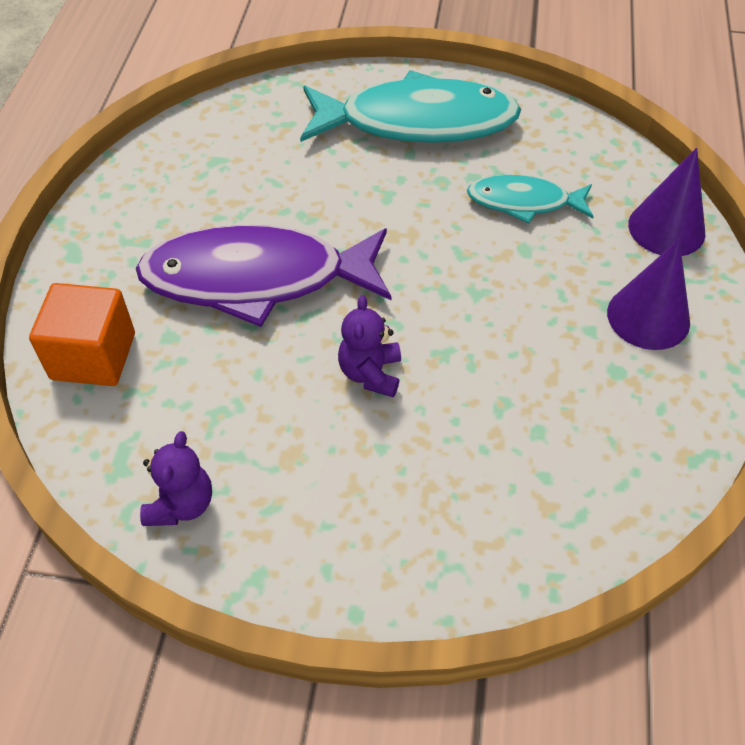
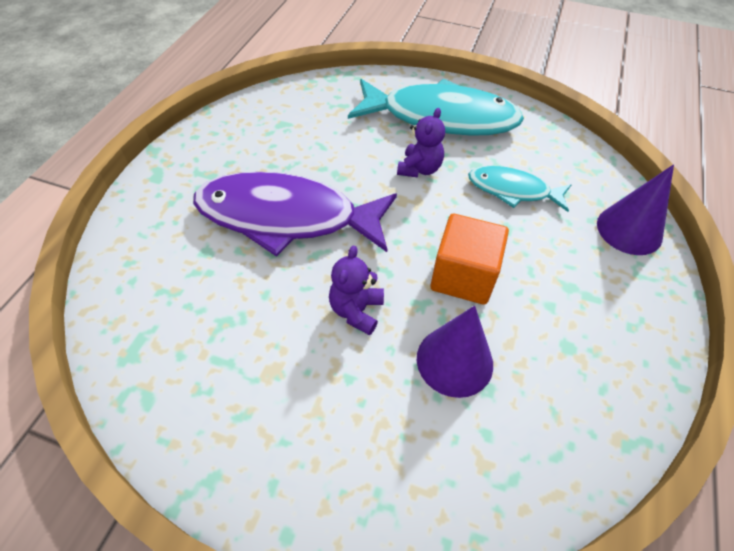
camera: 10 degrees right, 0 degrees up
(93, 356) = (143, 257): orange cube -> orange cube (463, 276)
(181, 504) = (169, 397): purple teddy bear -> purple teddy bear (419, 169)
(648, 317) = (603, 303): purple cone -> purple cone (454, 361)

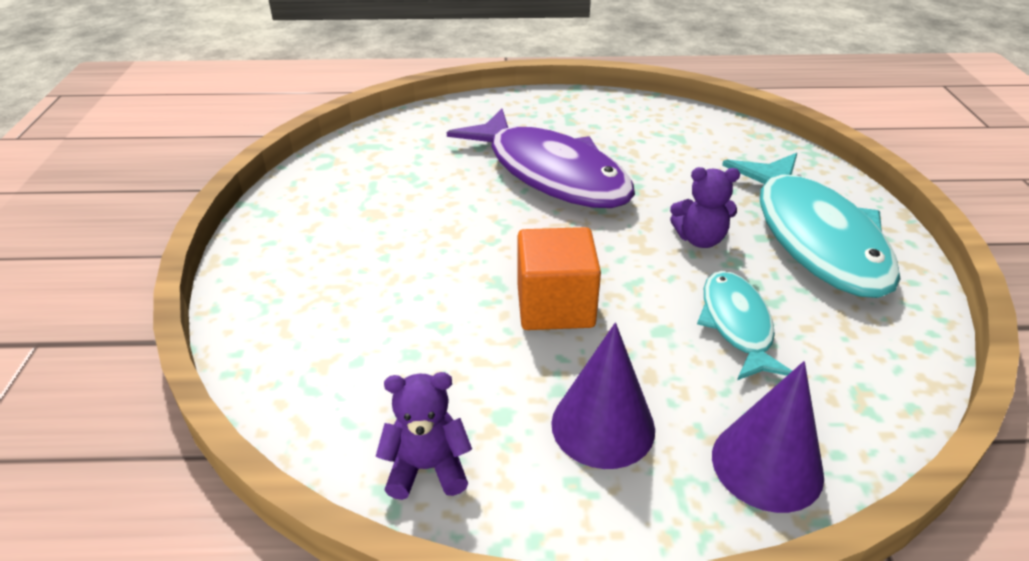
camera: 70 degrees right, 15 degrees down
(286, 217) = (551, 173): purple fish -> purple fish turned 150 degrees clockwise
(356, 310) = (463, 242): purple teddy bear -> purple teddy bear (427, 468)
(454, 361) = (435, 321): purple cone -> purple cone (603, 426)

